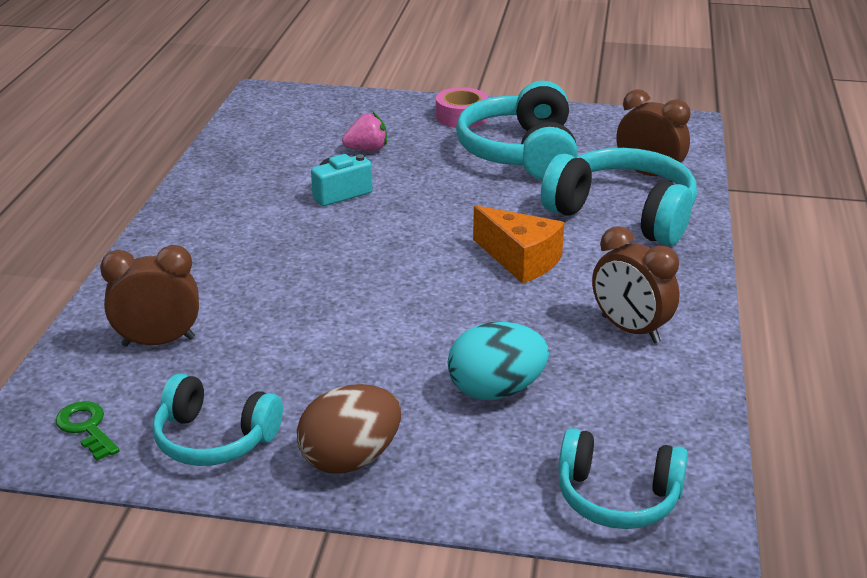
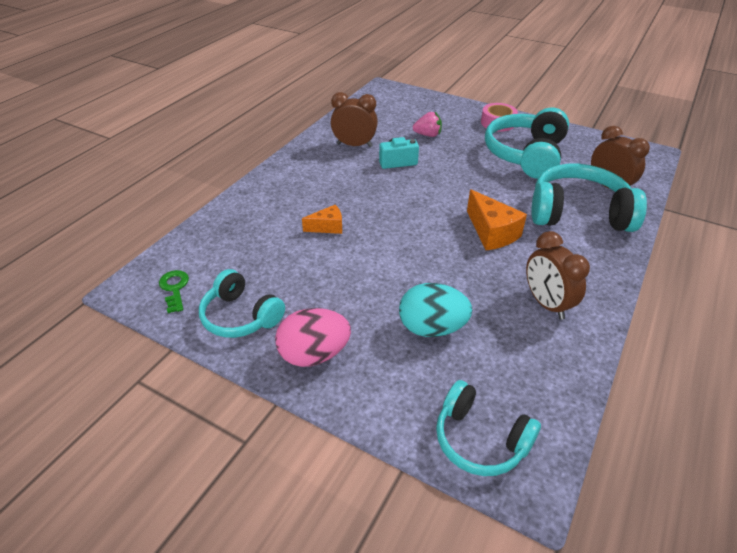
camera: 20 degrees right, 10 degrees up
(158, 341) = (243, 240): brown clock -> brown clock (354, 145)
(281, 299) = (328, 227): none -> orange cheese
(350, 459) = (314, 354): brown egg -> pink egg
(623, 214) = (578, 213): turquoise headphones -> turquoise headphones turned 45 degrees counterclockwise

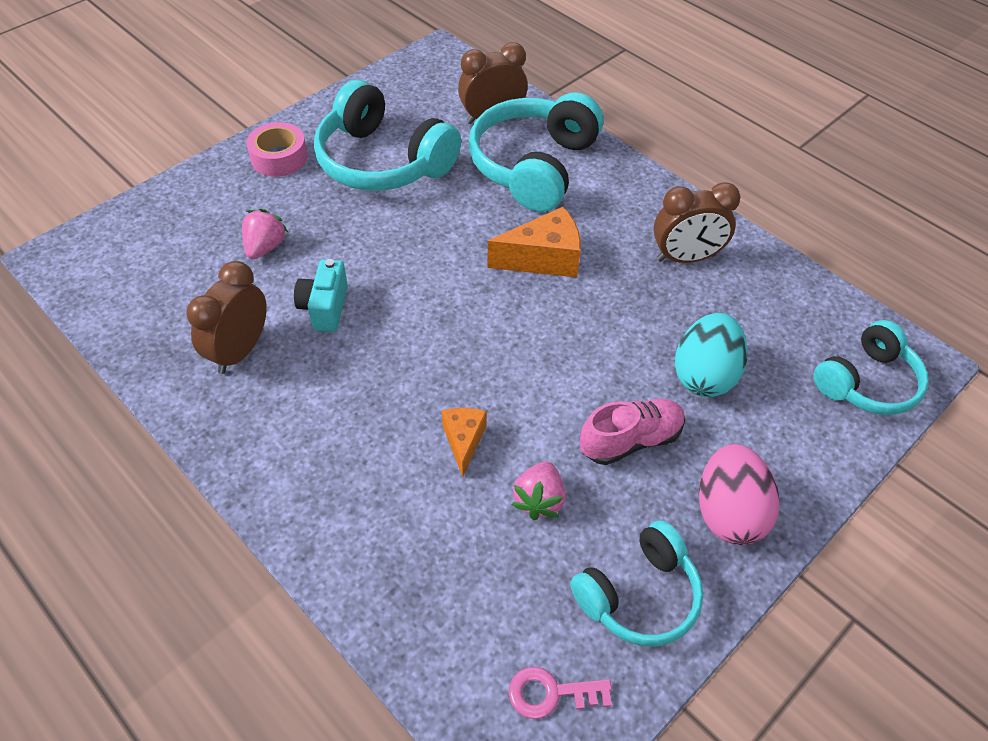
camera: 75 degrees left, 10 degrees up
(174, 288) = (551, 693): green key -> pink key
(297, 263) = (539, 500): none -> pink strawberry
(356, 296) = (630, 440): none -> pink shoe

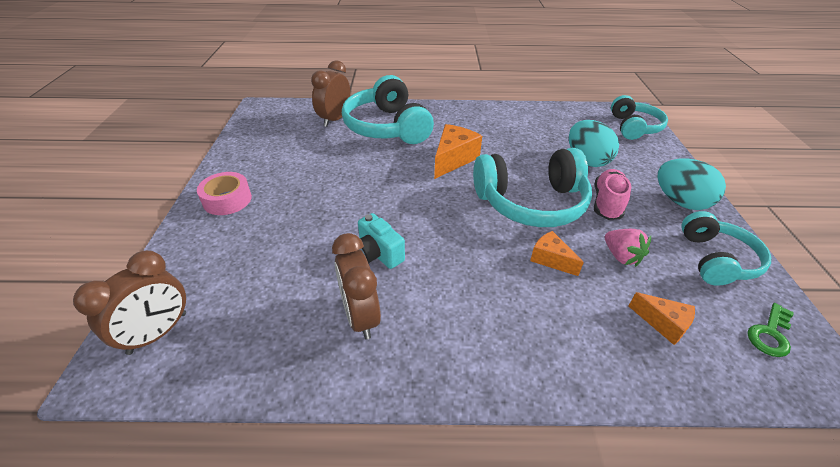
camera: 45 degrees left, 10 degrees down
(265, 247) = (289, 249): pink strawberry -> none
(382, 162) = (301, 166): turquoise headphones -> turquoise headphones (531, 203)
(464, 584) = (663, 324): none -> orange cheese
(551, 693) = (770, 334): pink key -> green key
(686, 258) = (508, 125): brown clock -> brown clock (158, 333)
(728, 512) = (680, 201): pink egg -> turquoise egg

